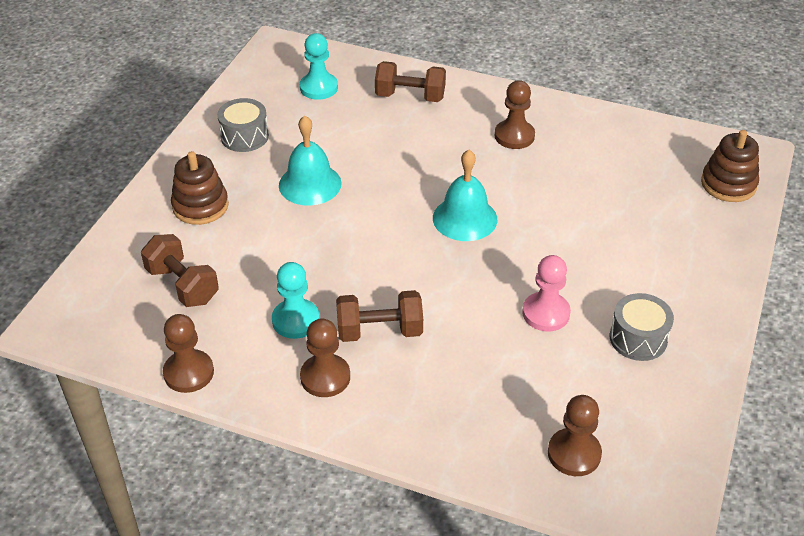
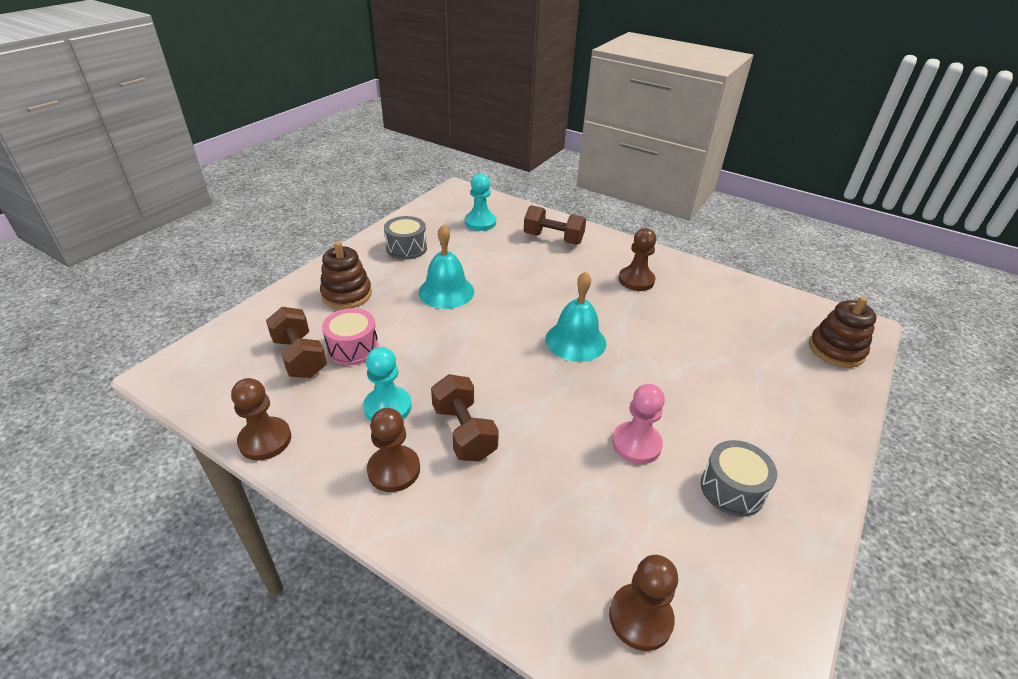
camera: 10 degrees right, 5 degrees down
(234, 266) = (353, 348): none -> pink drum
(379, 331) = (464, 432): brown dumbbell -> brown dumbbell turned 60 degrees clockwise

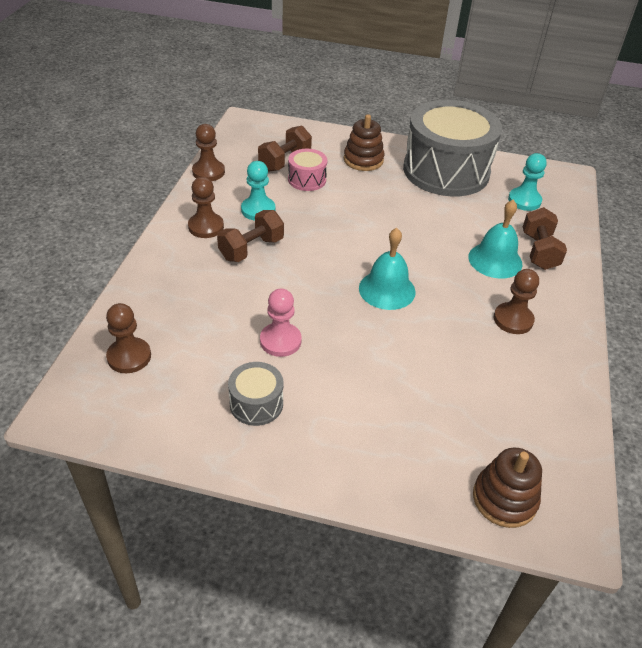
camera: 70 degrees right, 5 degrees up
(406, 248) = (446, 171): grey drum -> grey drum, size x2.33
(446, 291) = (402, 205): turquoise bell -> turquoise bell (495, 260)

